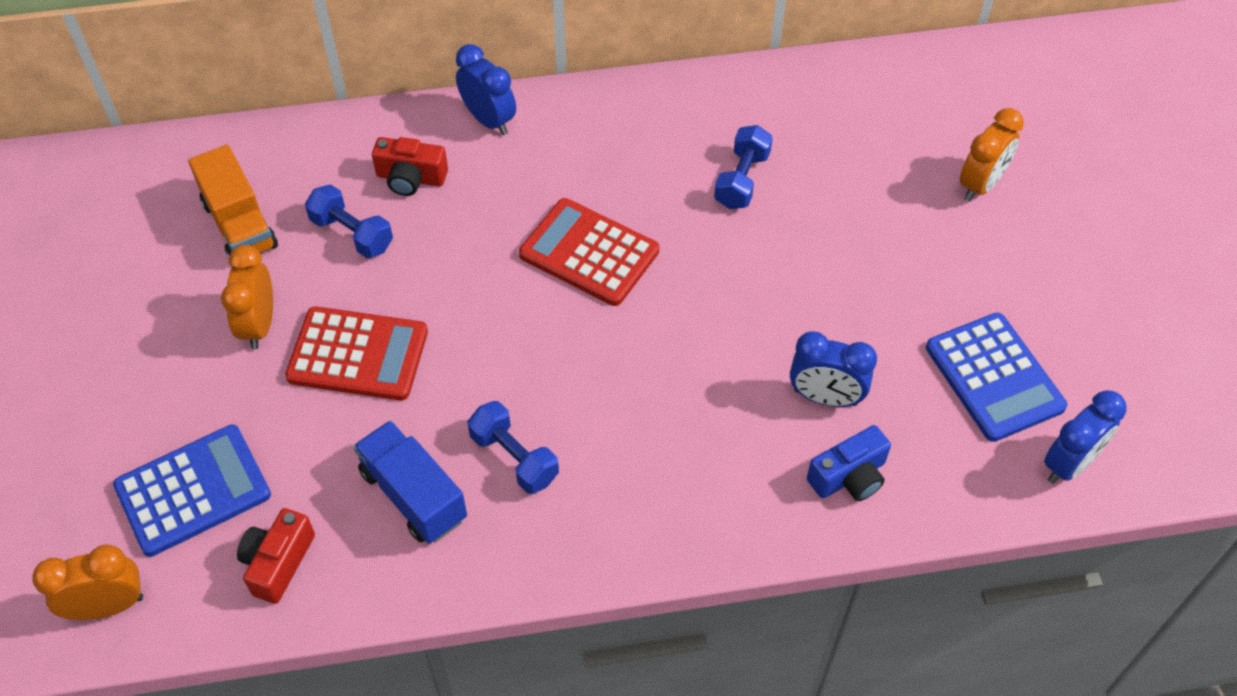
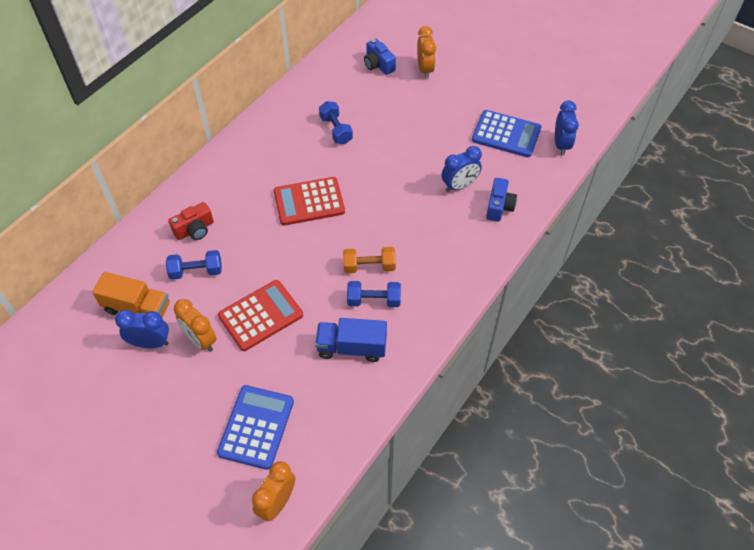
camera: 45 degrees left, 0 degrees up
(278, 563) = (329, 420): red camera -> none
(489, 120) = (201, 181): blue clock -> blue clock (150, 343)
(562, 406) = (369, 266): none -> orange dumbbell
(916, 128) = (378, 64): none -> blue camera

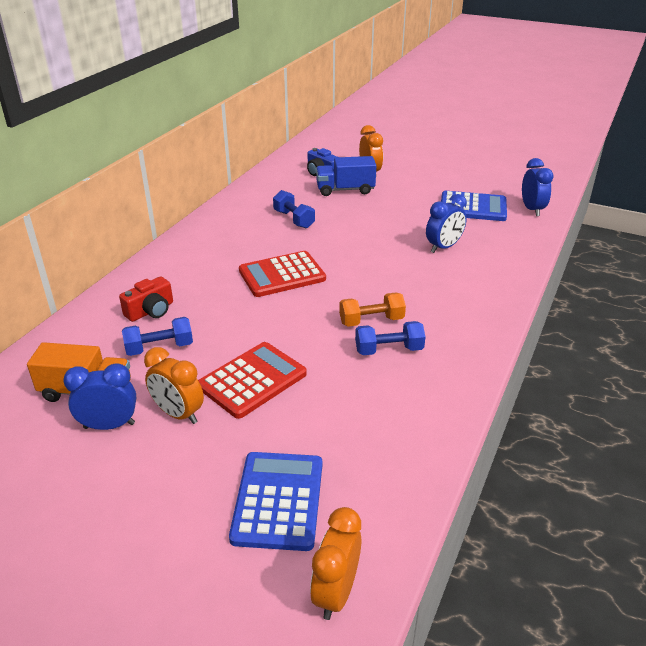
camera: 10 degrees left, 20 degrees down
(352, 347) = (379, 397): blue truck -> blue truck (345, 190)
(499, 206) = (493, 258): blue camera -> none

